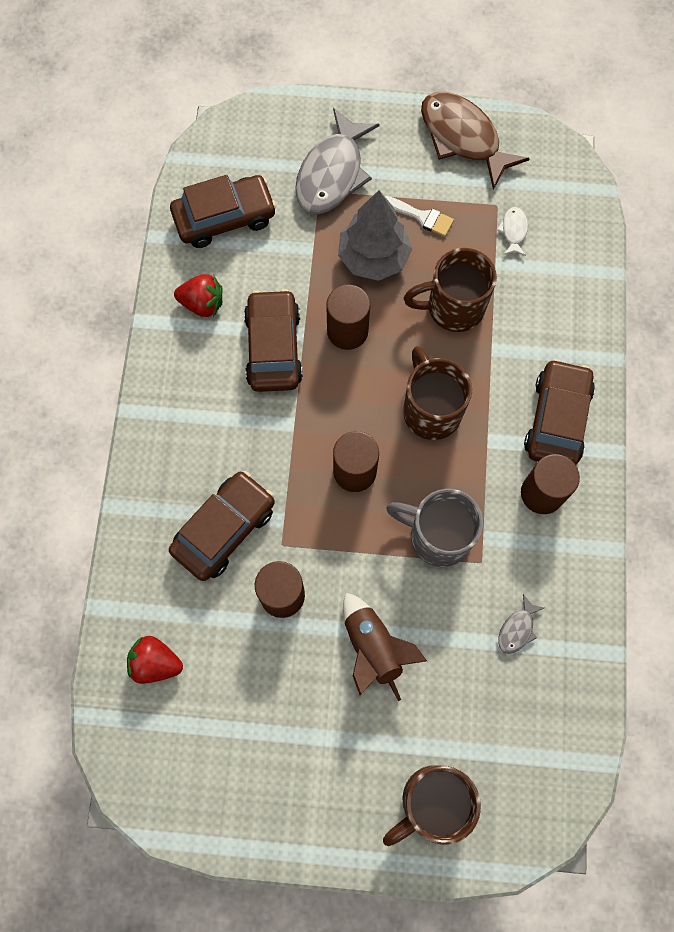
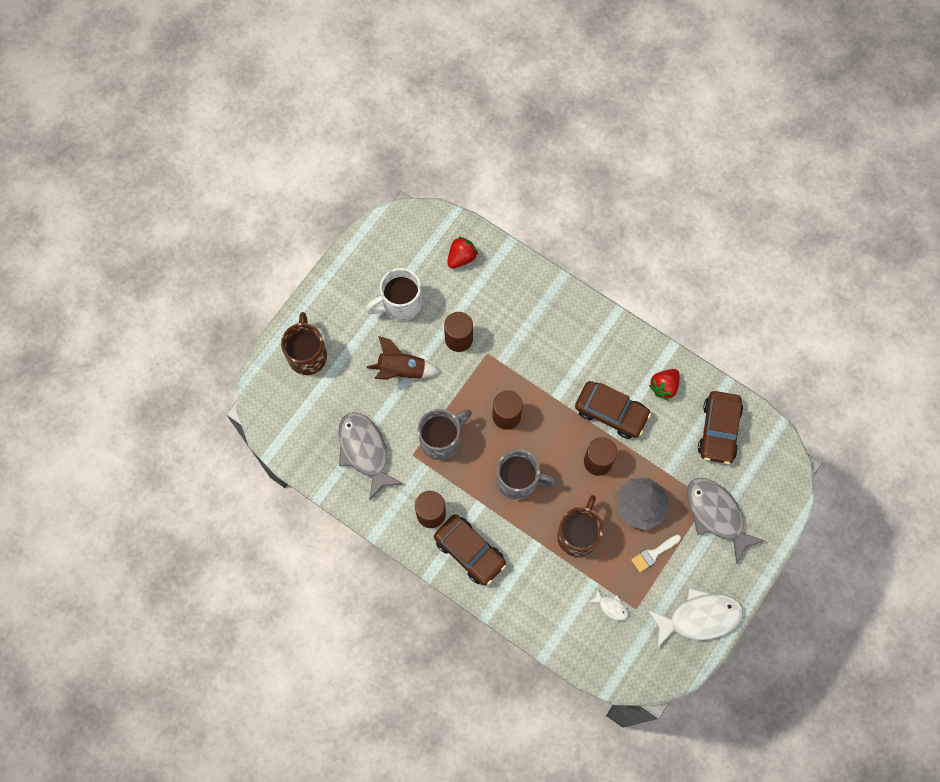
camera: 120 degrees right, 0 degrees up
(224, 529) = (514, 328): brown car -> none
(276, 710) = (400, 304): none -> white mug
(431, 410) = (518, 481): brown mug -> grey mug
(463, 138) = (699, 618): brown fish -> white fish
(517, 629) = (365, 451): grey fish -> grey fish, size x2.31

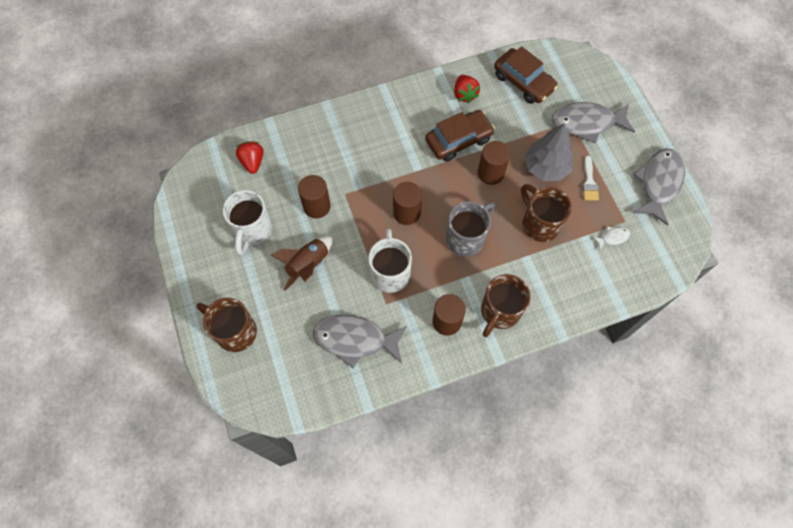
camera: 55 degrees left, 5 degrees down
(441, 439) = (390, 273): grey mug -> white mug
(470, 551) = (499, 312): brown car -> brown mug
(699, 618) = (659, 183): white fish -> grey fish

